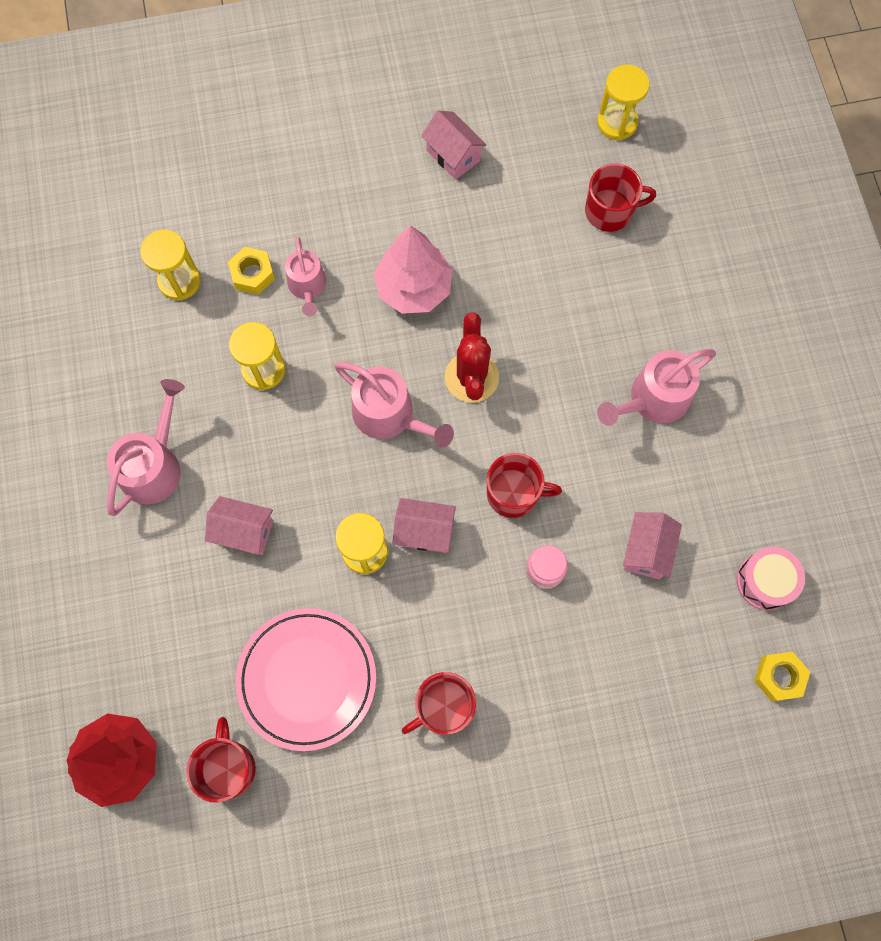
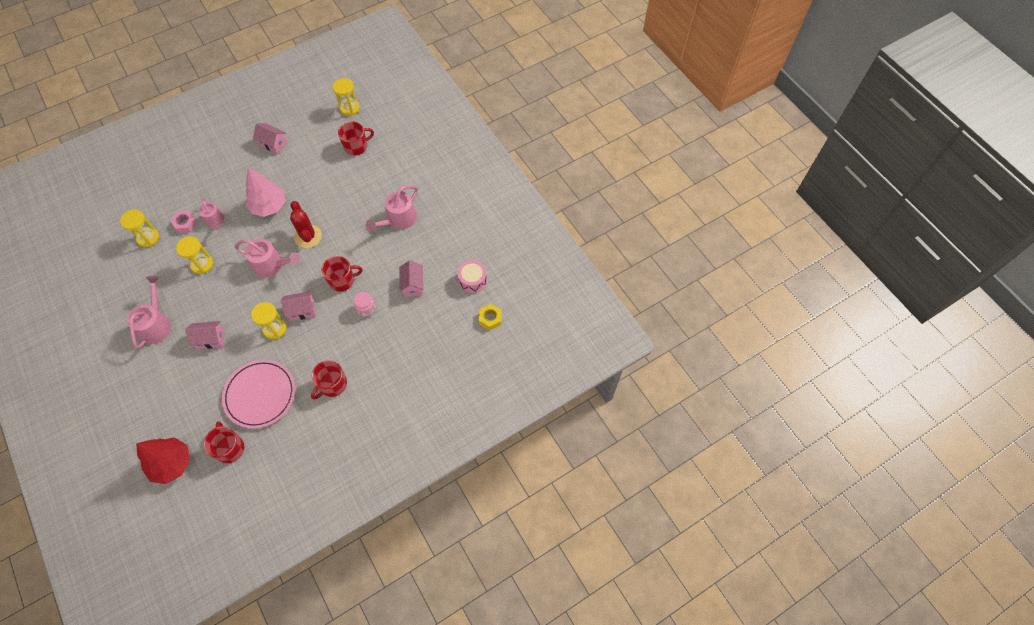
camera: 20 degrees left, 10 degrees down
(252, 274) = (185, 224): yellow nut -> pink nut

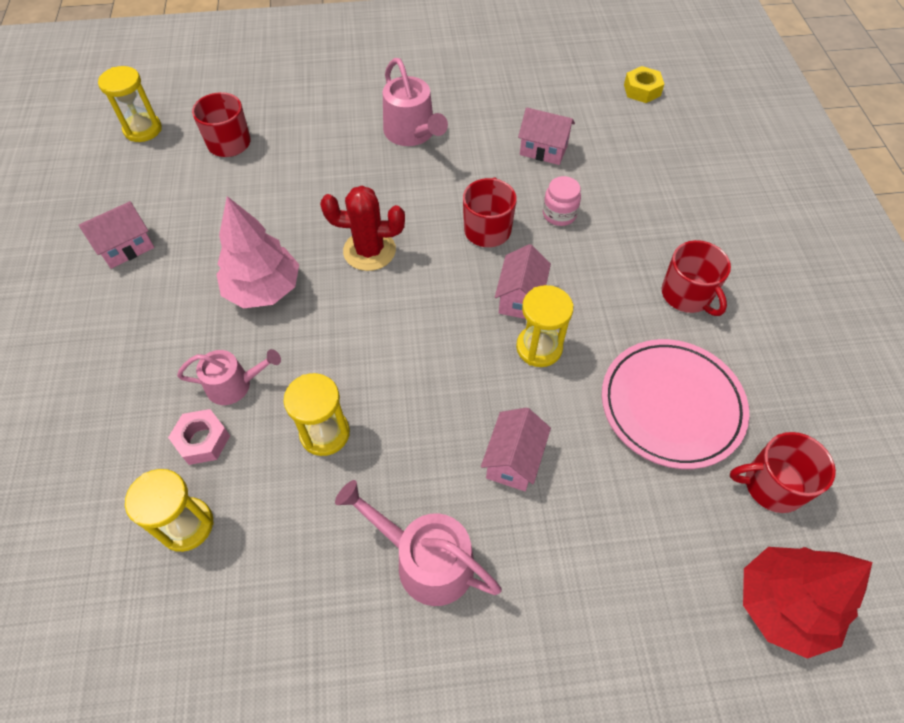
camera: 65 degrees left, 5 degrees down
(271, 265) = (398, 318): pink watering can -> none
(472, 280) = (569, 89): pink drum -> none

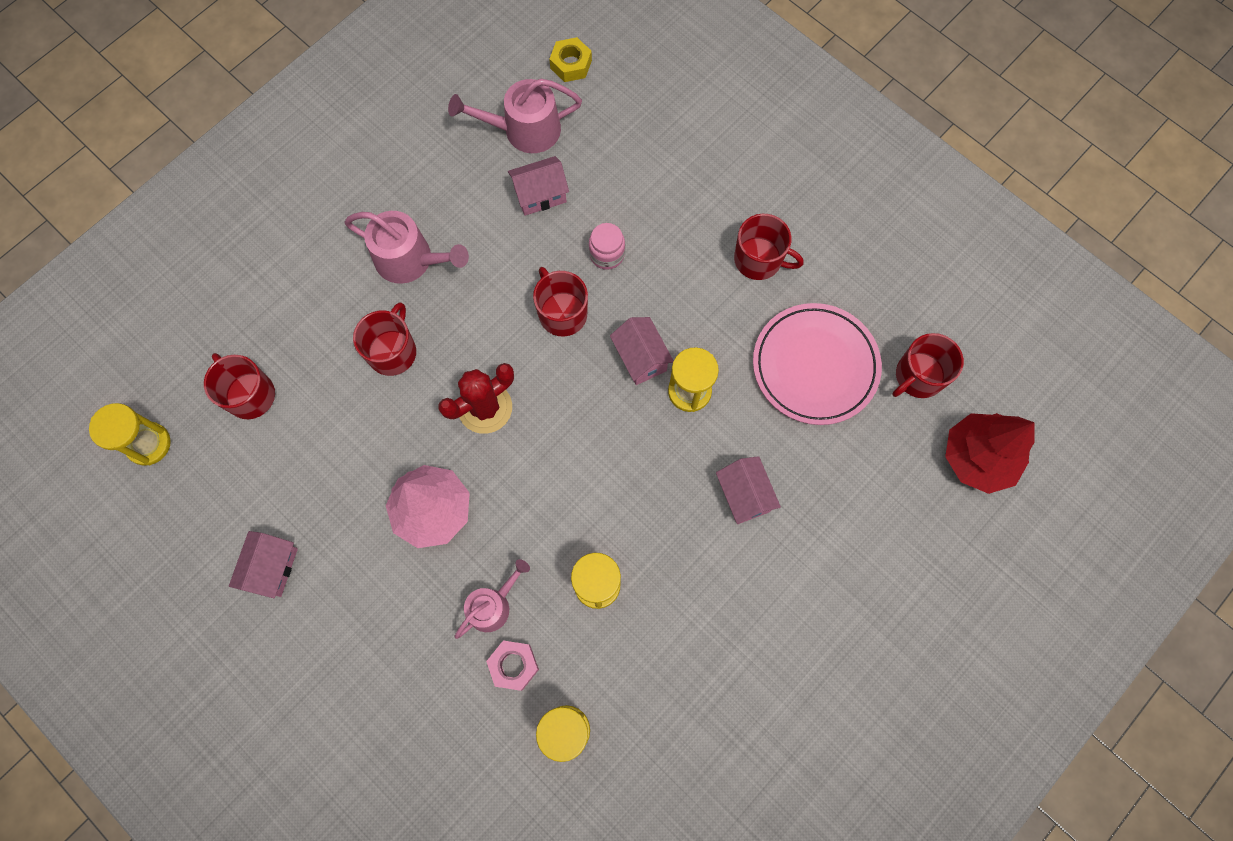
camera: 40 degrees left, 15 degrees up
(344, 176) = (393, 351): none -> red mug
(426, 560) = (747, 613): pink watering can -> pink watering can (525, 130)

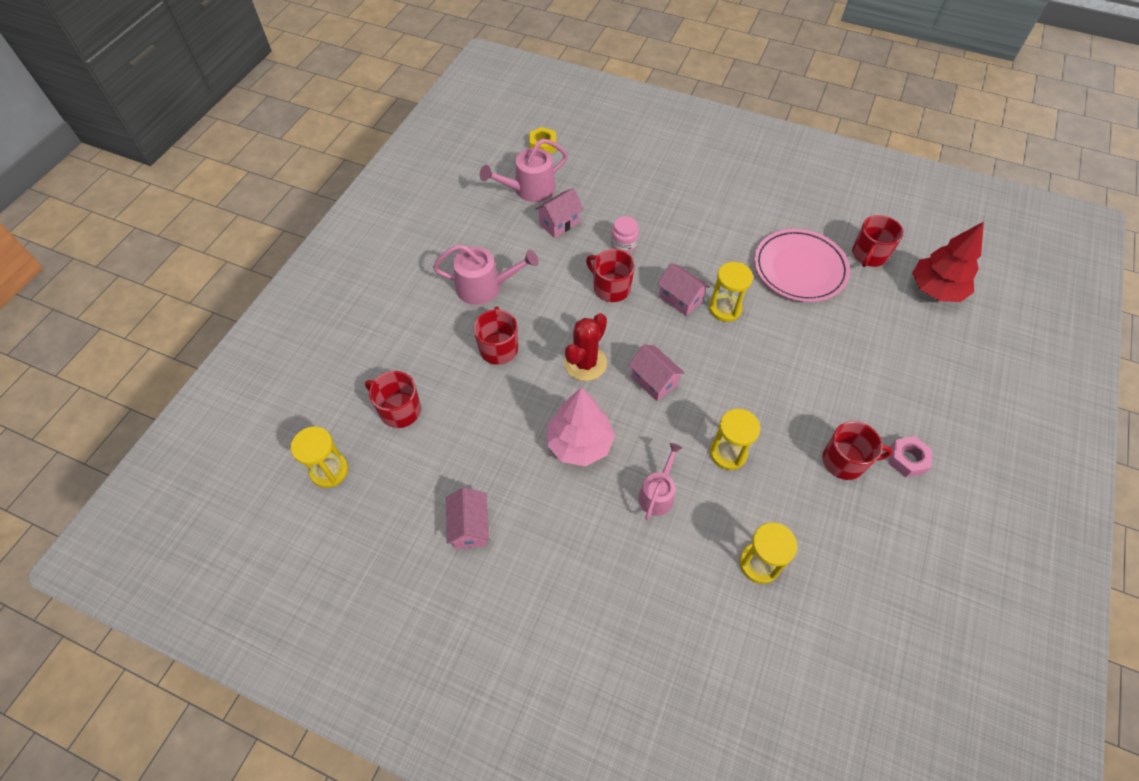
camera: 20 degrees left, 15 degrees down
(513, 665) = (695, 531): pink nut -> pink nut (907, 459)
(744, 495) = (798, 361): pink house -> pink house (653, 381)
(759, 259) = (727, 219): red mug -> red mug (845, 461)

